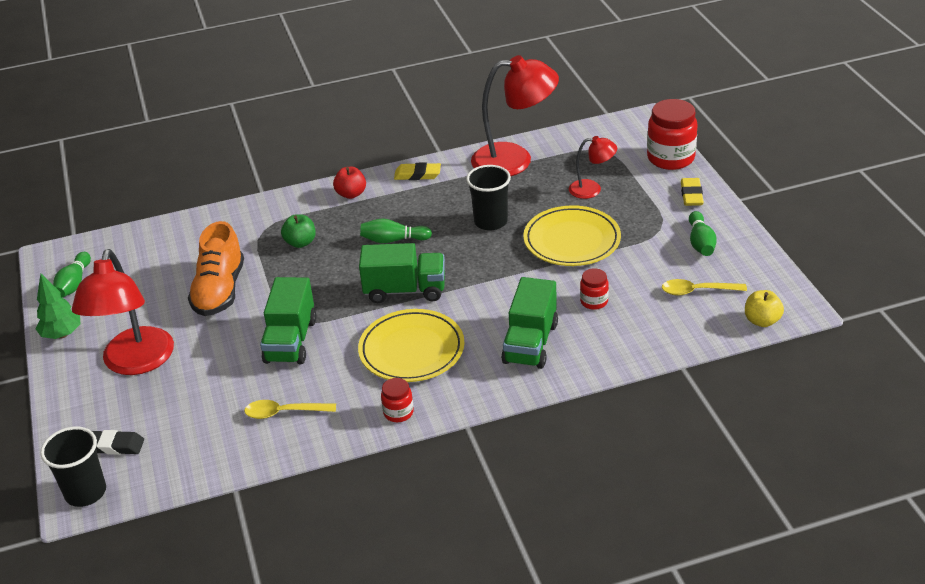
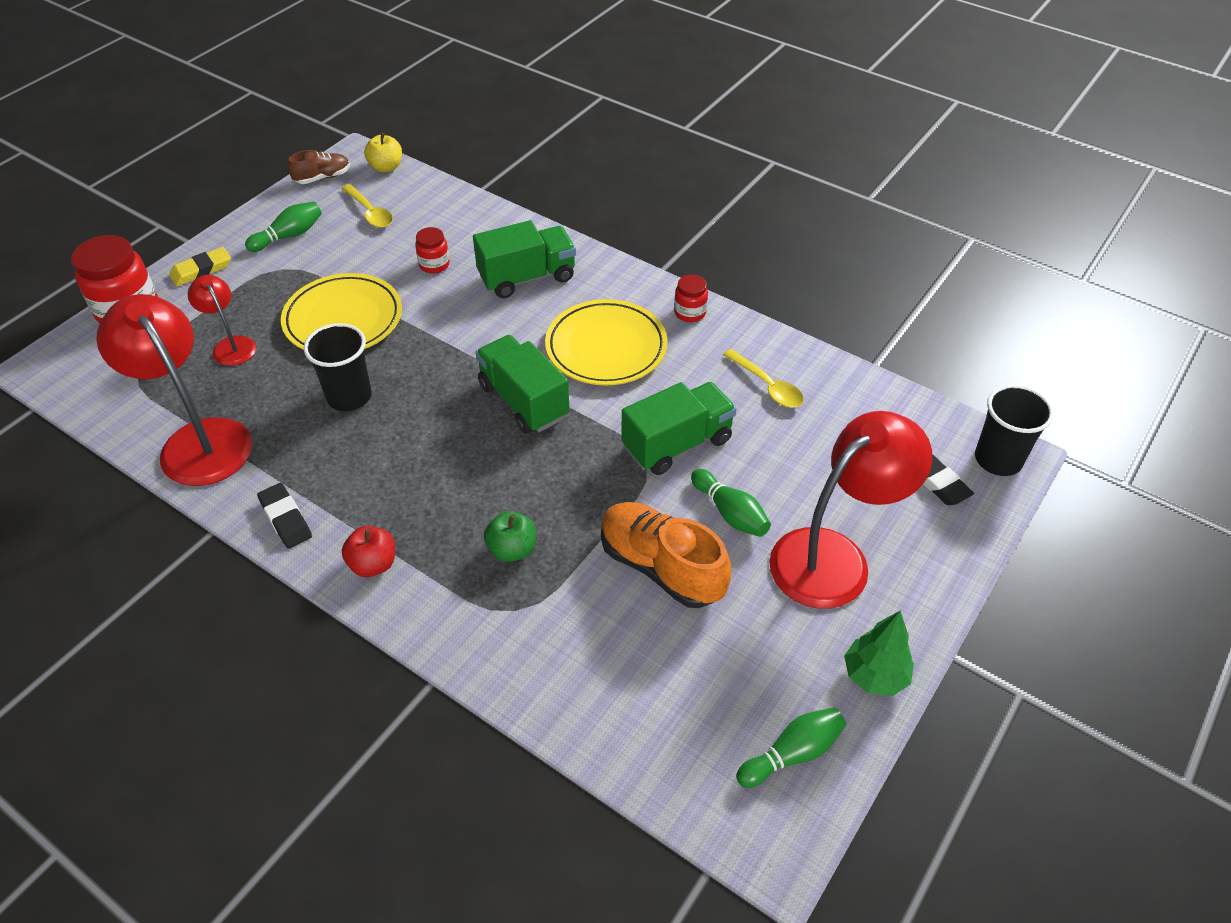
camera: 130 degrees left, 10 degrees up
(220, 291) = (661, 567): orange shoe -> orange shoe turned 105 degrees counterclockwise
(393, 240) = (443, 462): green bowling pin -> green bowling pin (730, 513)
(417, 175) = (286, 519): yellow eraser -> black eraser
(774, 281) = (322, 177): none -> brown shoe

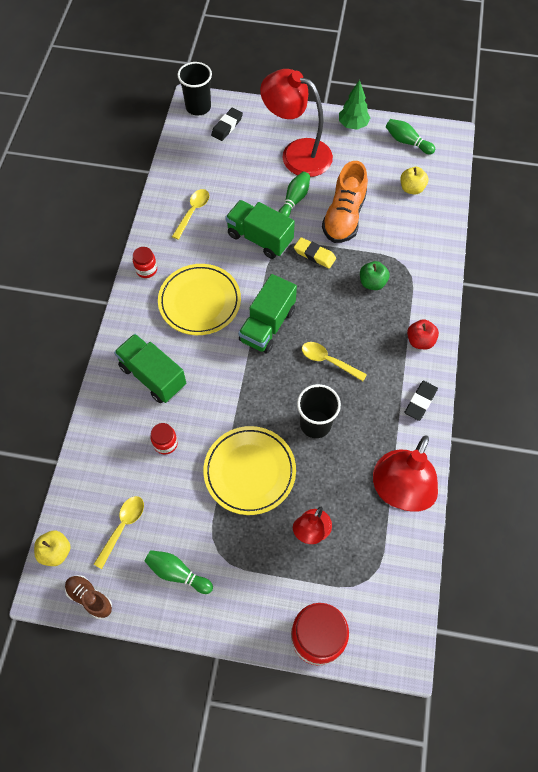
camera: 115 degrees left, 15 degrees up
(201, 270) = (248, 614): yellow eraser -> yellow eraser (314, 255)
(423, 444) = (328, 361): none -> yellow spoon
(671, 702) = (411, 188): none -> yellow apple

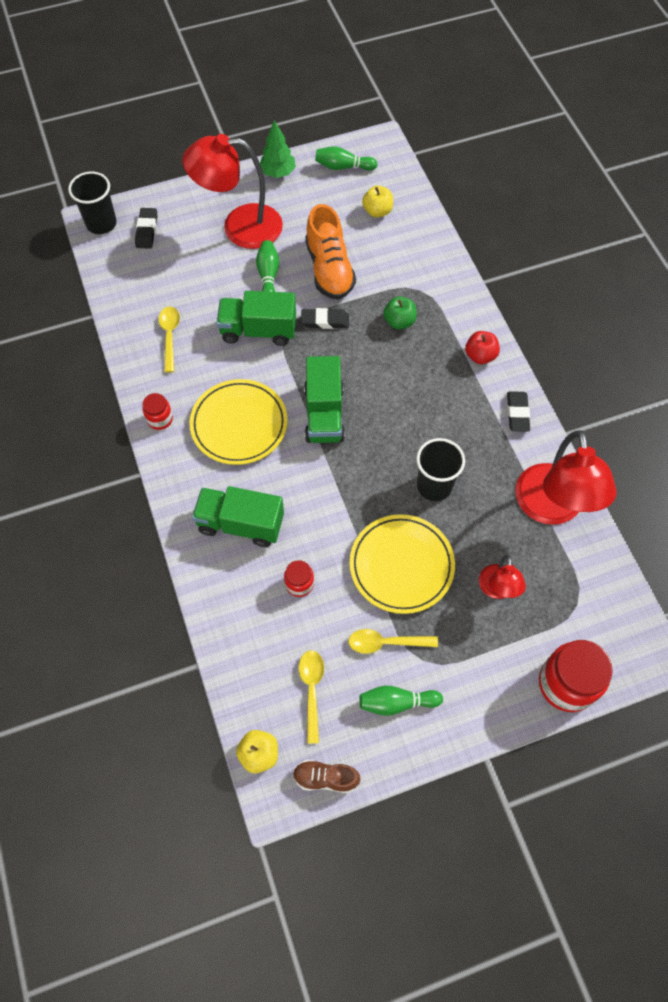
camera: 30 degrees left, 0 degrees up
(314, 255) = (325, 321): yellow eraser -> black eraser
(328, 361) = (407, 418): yellow spoon -> yellow spoon (386, 643)

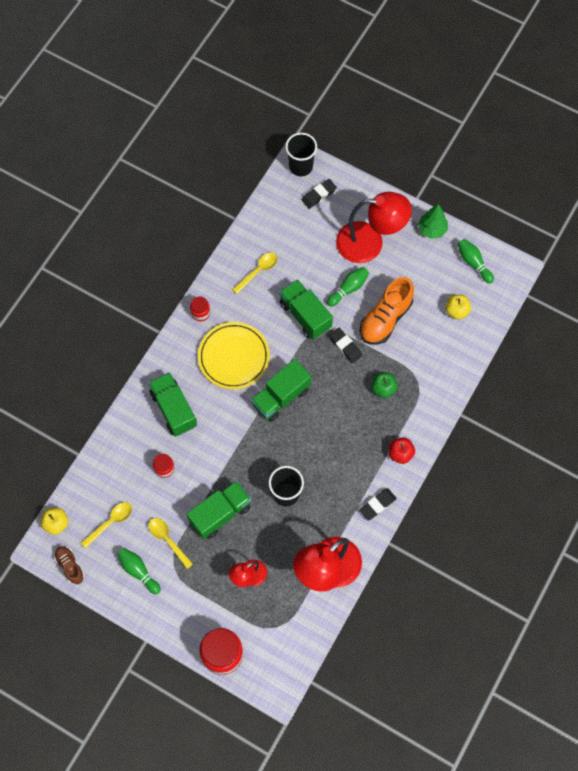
camera: 50 degrees right, 5 degrees up
(240, 227) = (370, 243): red lamp -> red lamp turned 135 degrees clockwise
(401, 565) = (220, 513): yellow plate -> green truck

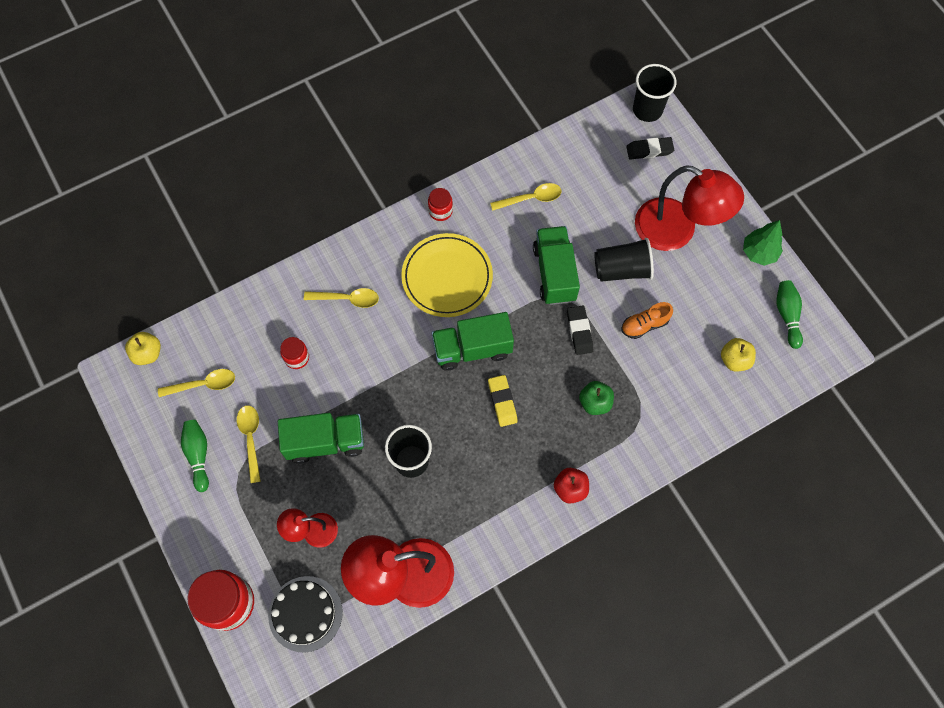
camera: 30 degrees right, 0 degrees up
(70, 566) = (132, 408): brown shoe -> none
(173, 409) = (347, 299): green truck -> yellow spoon
(278, 631) = (305, 613): none -> black cake
(322, 421) = (502, 402): none -> yellow eraser
(348, 289) = (622, 269): green bowling pin -> black cup
(377, 505) = (507, 533): black eraser -> none
(385, 319) = (644, 325): orange shoe -> orange shoe, size x0.55

